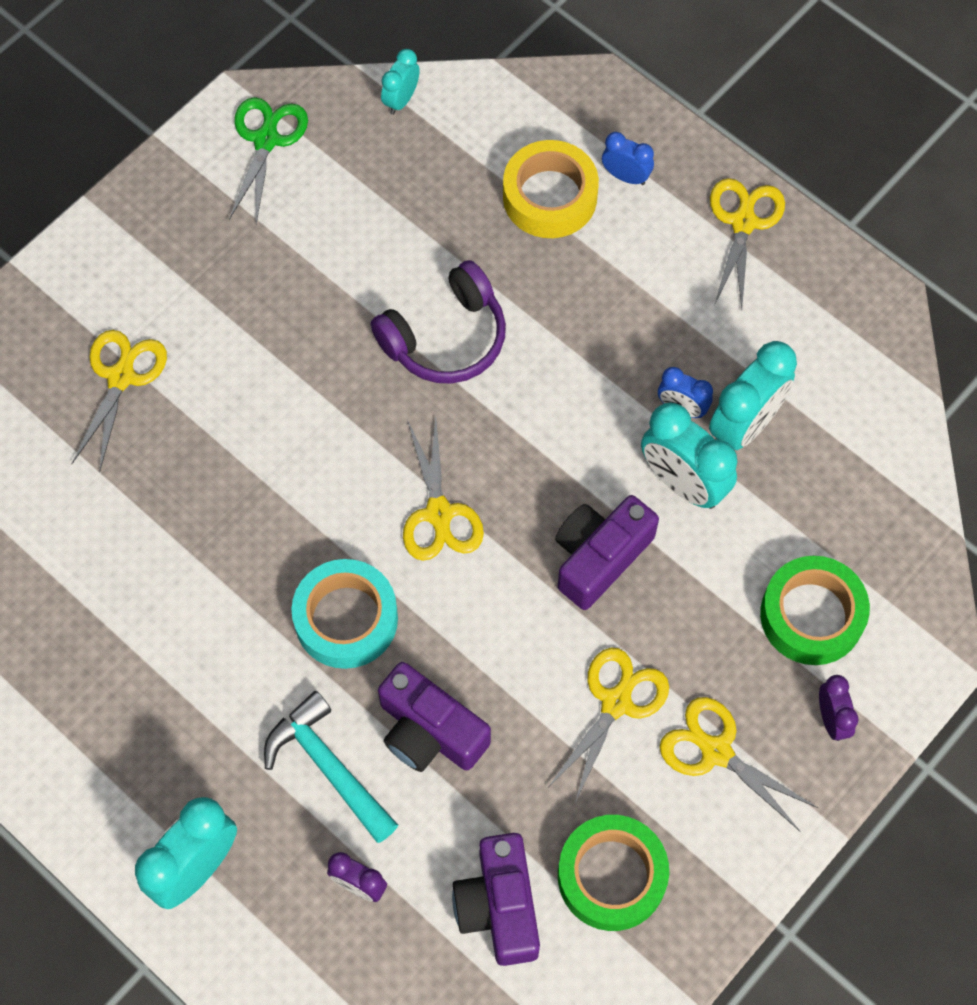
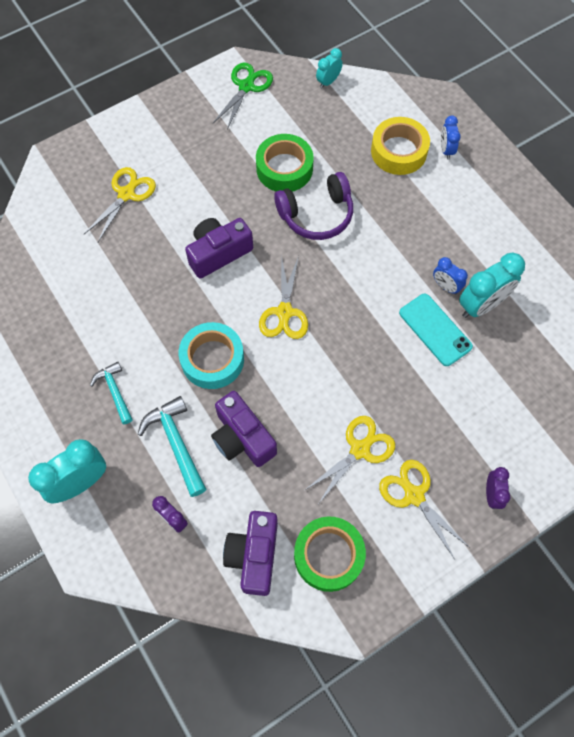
camera: 15 degrees right, 0 degrees up
(205, 710) = (114, 391): none -> turquoise hammer
(599, 557) = (373, 360): purple camera -> purple camera (218, 253)
(625, 176) = (446, 150): blue clock -> blue clock turned 135 degrees counterclockwise
(683, 483) = (435, 329): turquoise clock -> turquoise phone
(743, 223) = (509, 190): yellow scissors -> none
(811, 615) = (494, 427): green tape -> green tape (284, 168)

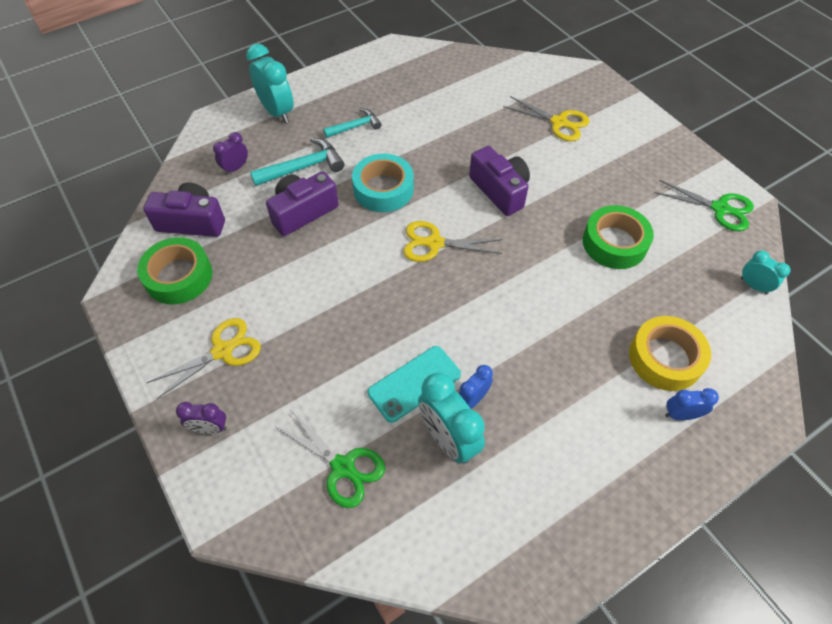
camera: 90 degrees right, 10 degrees down
(316, 215) = (557, 272): purple headphones -> none
(359, 449) = (278, 304): yellow scissors -> none
(513, 382) = (343, 467): none -> green scissors

